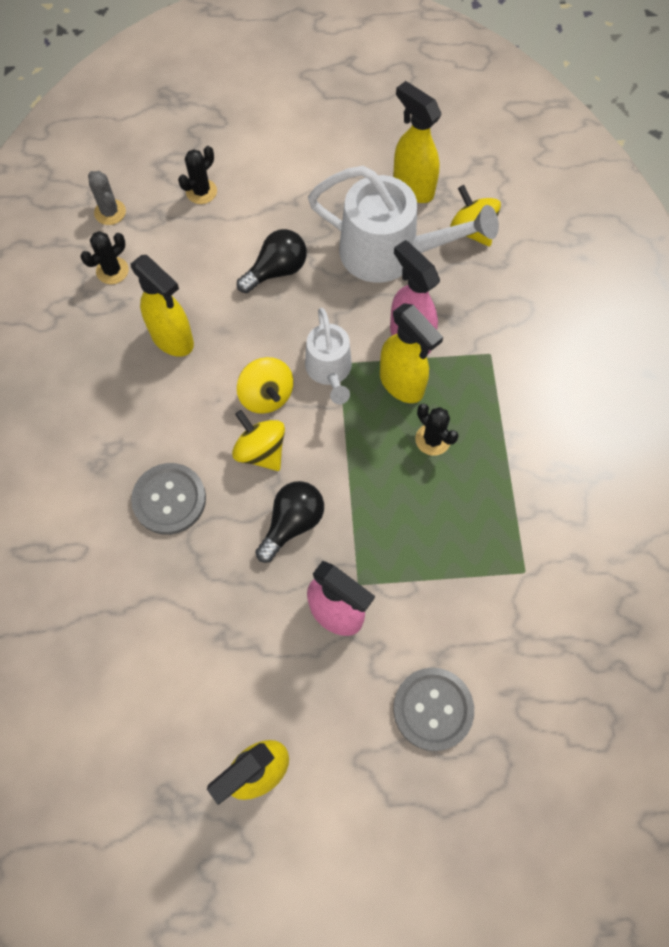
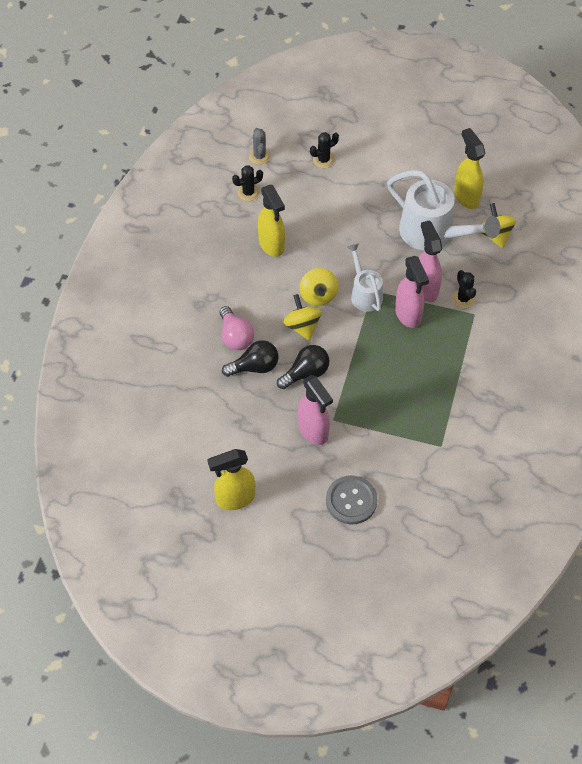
camera: 20 degrees right, 10 degrees down
(169, 499) = (235, 336): grey button -> pink light bulb
(276, 271) = (354, 223): black light bulb -> black light bulb (254, 367)
(330, 371) = (364, 293): white watering can -> white watering can turned 150 degrees clockwise
(402, 384) = (408, 315): yellow spray bottle -> pink spray bottle
(432, 439) = (414, 353): black cactus -> black cactus (463, 298)

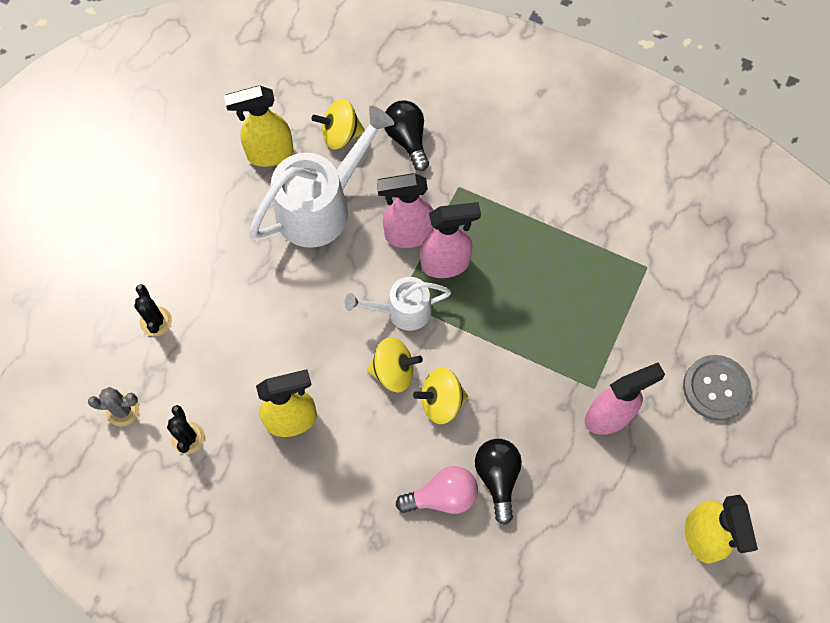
camera: 80 degrees left, 10 degrees up
(306, 373) = (518, 410): black light bulb -> black light bulb (407, 139)
(463, 298) = (432, 194): black cactus -> none

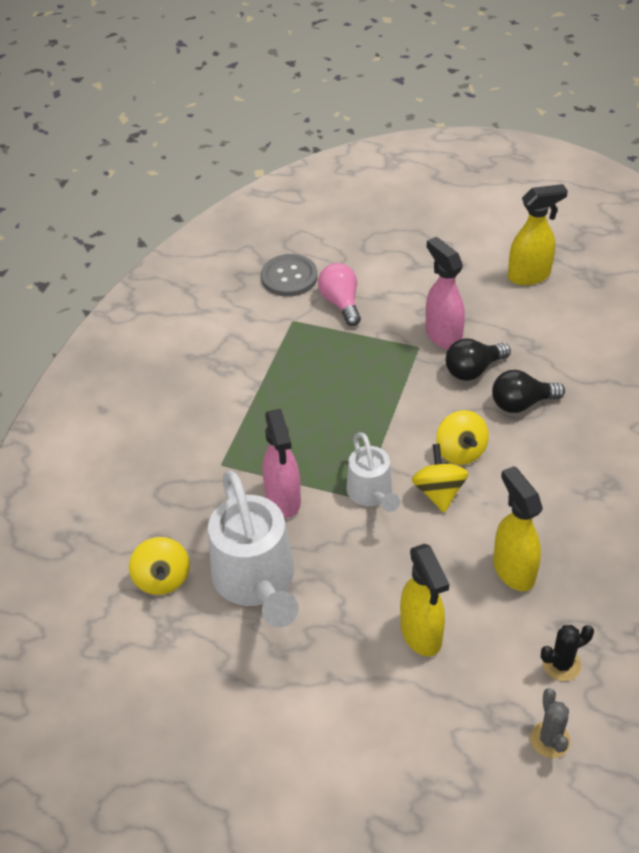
camera: 95 degrees left, 20 degrees down
(156, 321) = (432, 728): black cactus -> none
(269, 154) = (193, 647): yellow spray bottle -> yellow spray bottle (421, 634)
(322, 206) = (257, 582): white watering can -> white watering can turned 150 degrees counterclockwise
(407, 139) = (165, 515): black light bulb -> black light bulb (473, 370)
(442, 496) = (552, 440): pink light bulb -> pink light bulb (341, 303)
(446, 264) = (313, 464): pink spray bottle -> none
(716, 388) = (400, 273): grey button -> grey button (289, 277)

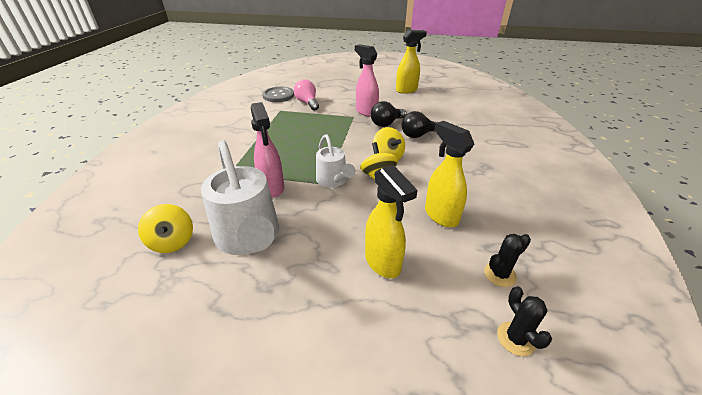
camera: 10 degrees left, 10 degrees down
(550, 740) = (516, 338): grey cactus -> black cactus

